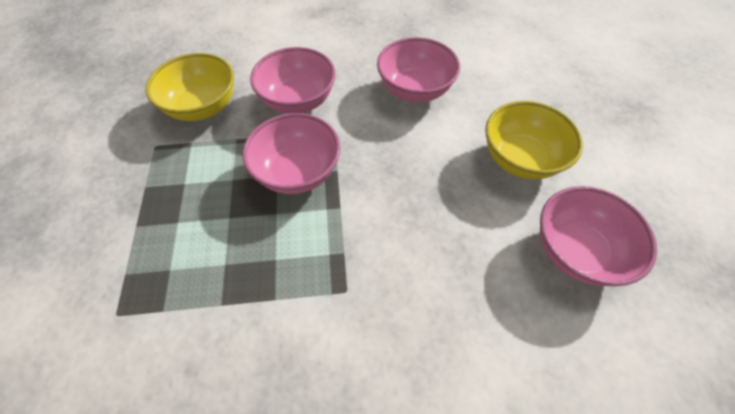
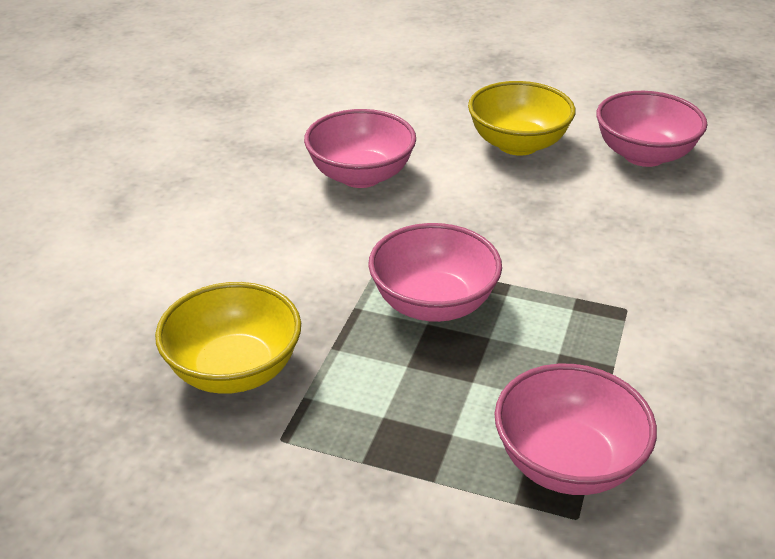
camera: 65 degrees left, 20 degrees down
(298, 100) = (300, 273): pink bowl -> pink bowl (567, 462)

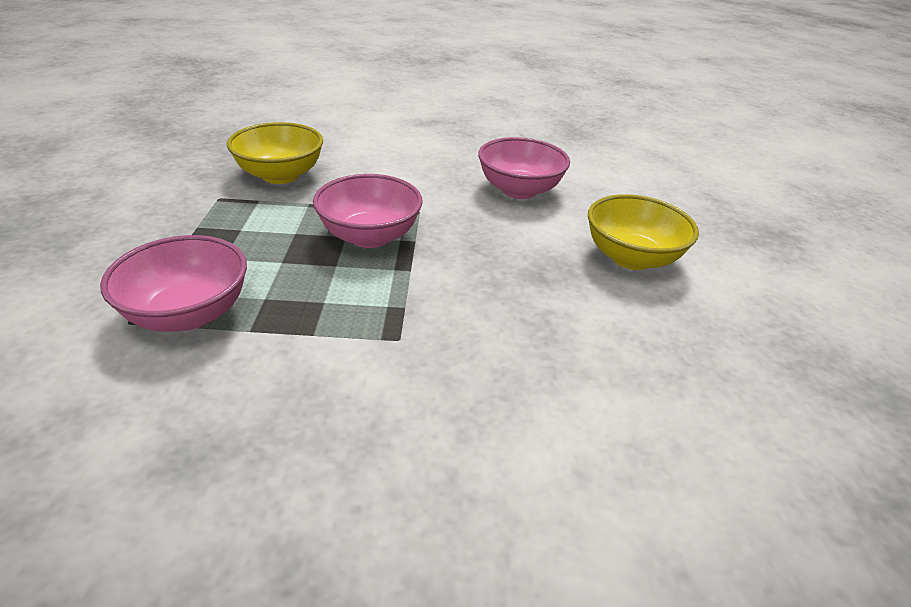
camera: 70 degrees right, 0 degrees up
(644, 155) = (686, 342): pink bowl -> none

